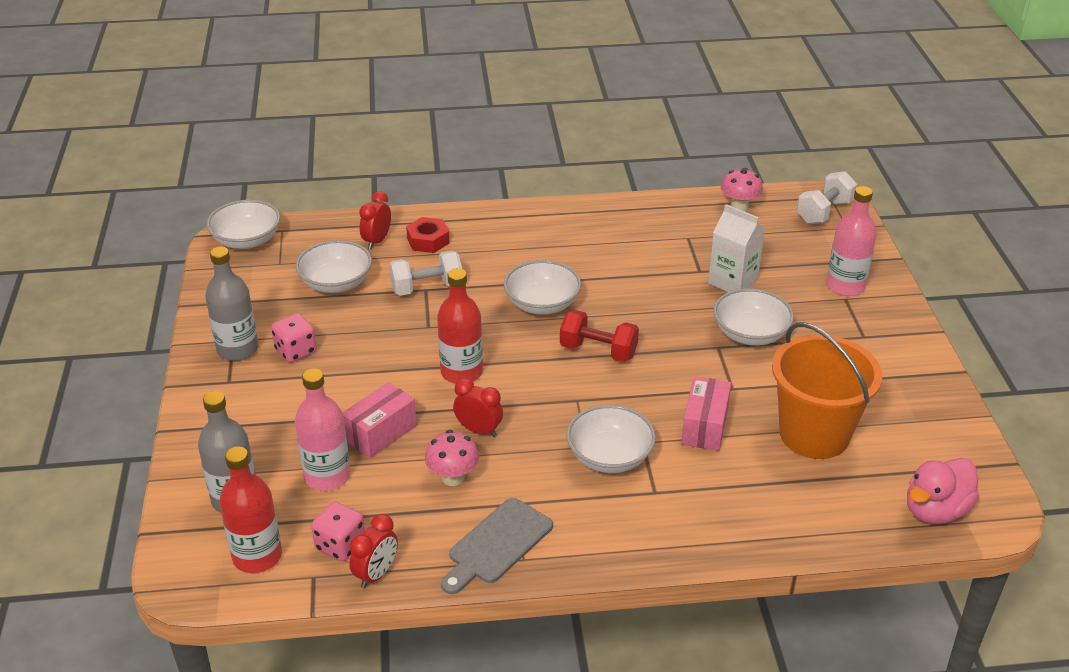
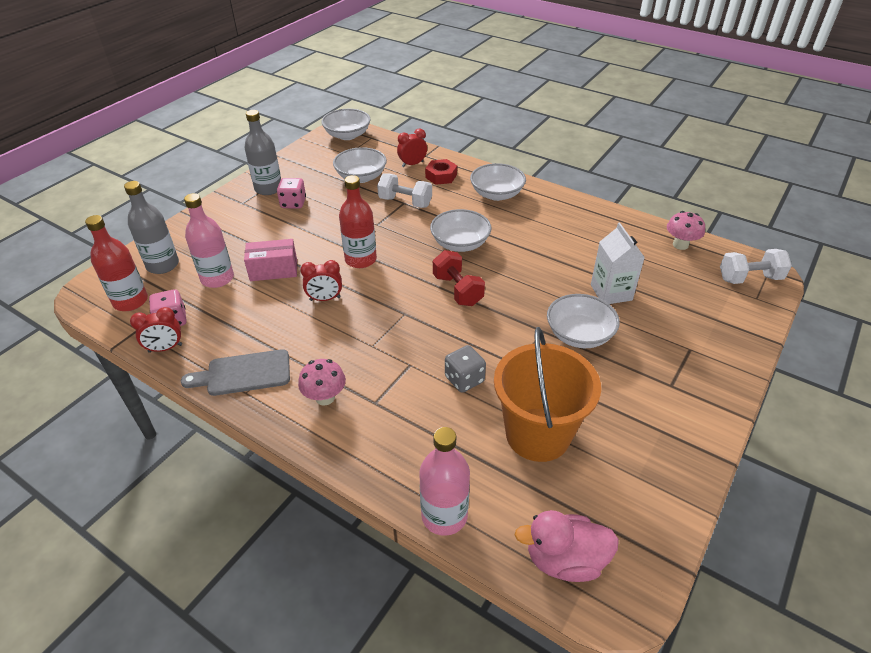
camera: 40 degrees right, 5 degrees up
(453, 477) = (275, 318): pink mushroom -> pink mushroom (325, 397)
(479, 430) = (325, 299): red clock -> red clock turned 105 degrees clockwise
(609, 457) = (377, 361): white bowl -> white bowl (496, 194)
(704, 426) = (464, 379): pink box -> grey dice
(845, 286) = (701, 340): pink bottle -> pink bottle (444, 515)

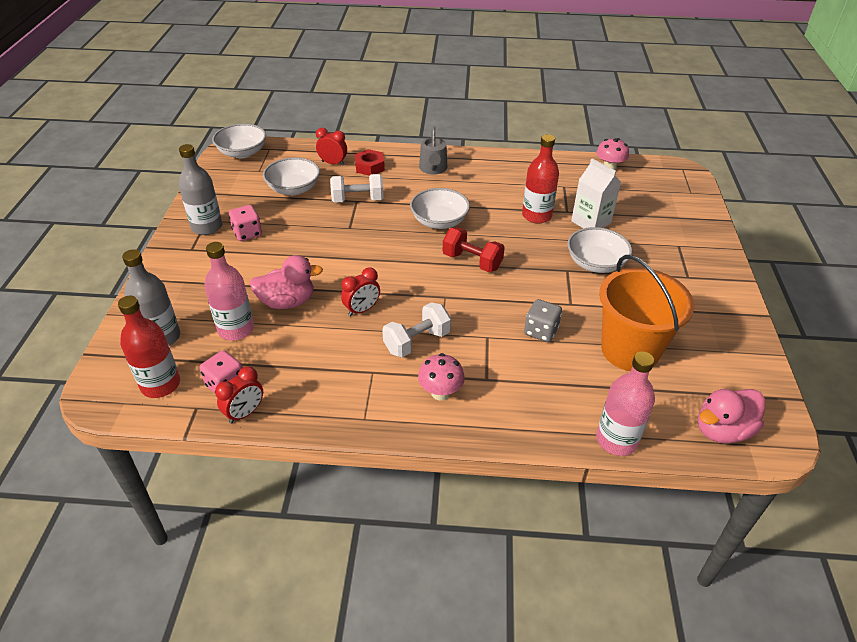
camera: 30 degrees left, 0 degrees up
(244, 373) = (347, 403): grey cutting board -> none
(273, 270) = (287, 302): pink box -> pink duck
(360, 259) = (363, 264): red bottle -> red bottle (536, 215)
(412, 164) = (333, 163): red clock -> red clock turned 75 degrees clockwise
(496, 194) = (433, 169): white bowl -> grey watering can
(749, 278) = (675, 179): white dumbbell -> white dumbbell (417, 341)

